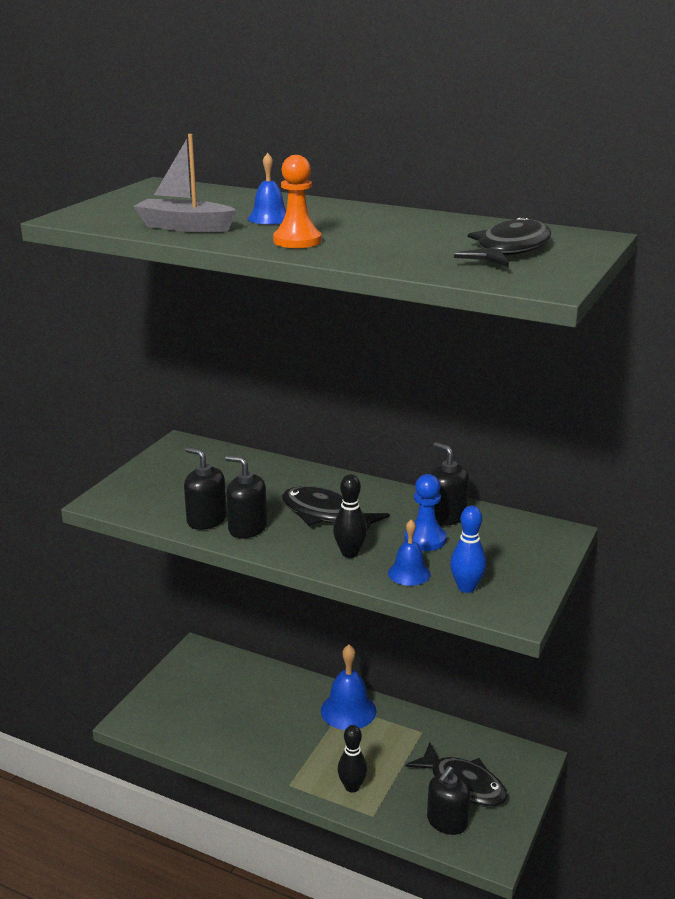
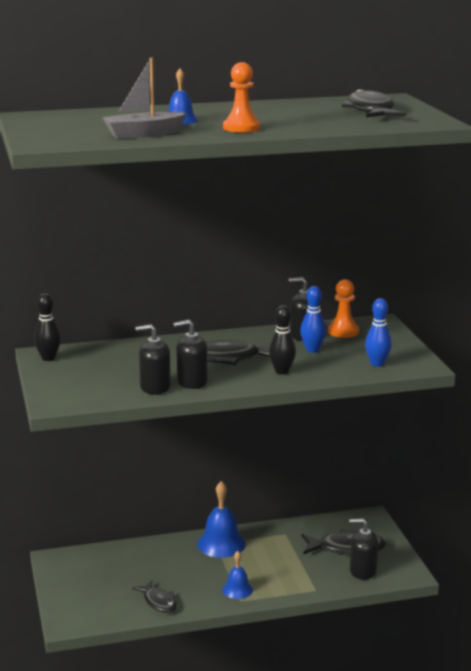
camera: 40 degrees left, 5 degrees down
(220, 743) = (158, 602): none -> black fish
(352, 787) = (282, 582): black bowling pin -> black bowling pin (48, 358)
(409, 573) = (334, 368): blue bell -> blue bell (237, 589)
(425, 539) = (312, 350): blue pawn -> blue bowling pin
(447, 821) = (363, 571): black soap dispenser -> black soap dispenser turned 105 degrees clockwise
(497, 529) = (343, 331): none -> orange pawn

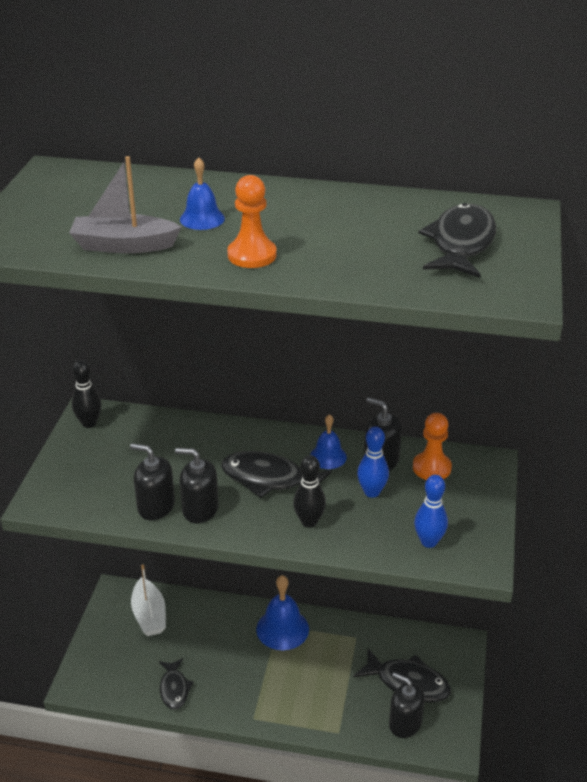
camera: 25 degrees right, 15 degrees up
(98, 565) = (149, 615): none -> white boat
(237, 589) = (259, 701): blue bell -> blue bell (328, 456)

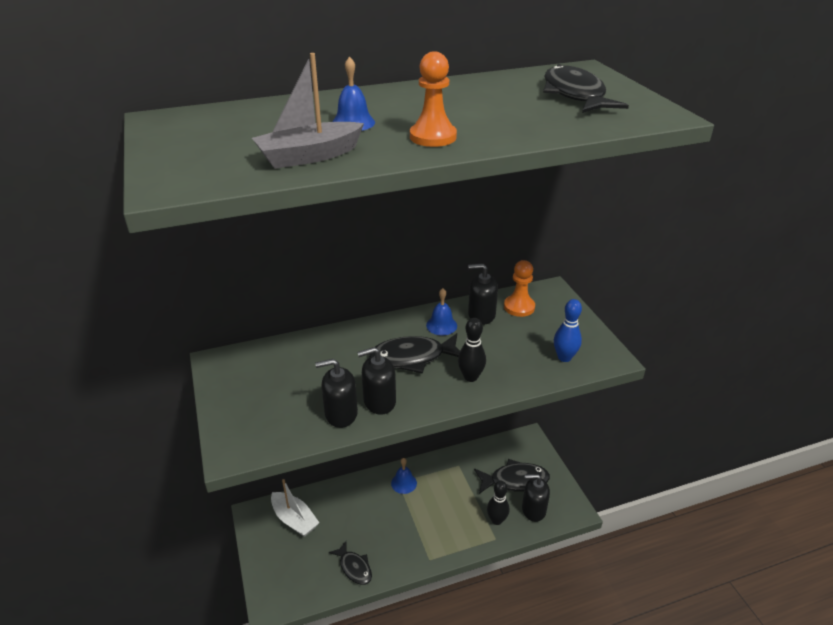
camera: 30 degrees left, 0 degrees up
(89, 423) = (224, 369): black bowling pin -> black bowling pin (496, 520)
(282, 629) = (404, 483): blue bell -> blue bell, size x0.60
(372, 492) = (495, 338): blue bowling pin -> none

